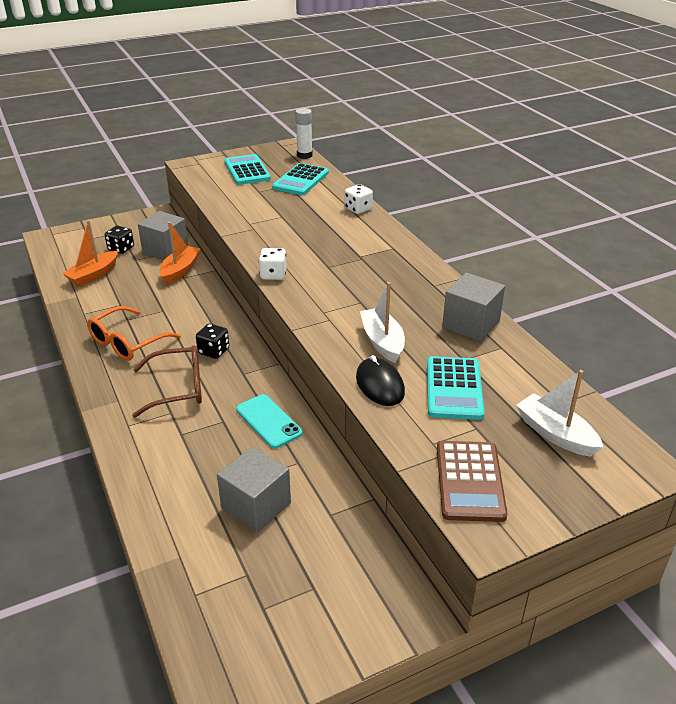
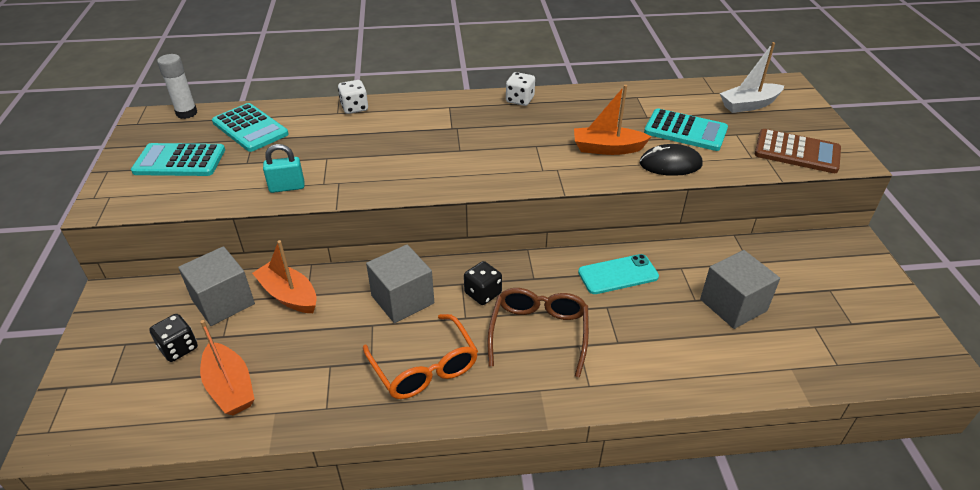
camera: 70 degrees left, 5 degrees up
(237, 212) = (287, 187): none -> turquoise padlock
(273, 275) = (453, 187): white dice -> white dice (520, 100)
(382, 342) = (607, 148): white boat -> orange boat
(471, 324) = (599, 101): grey cube -> grey cube (402, 299)

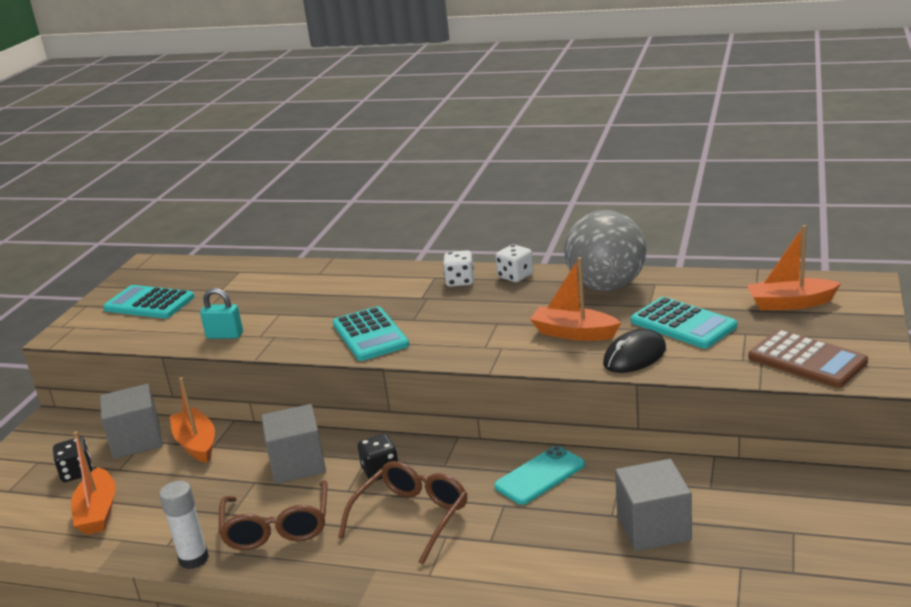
camera: 25 degrees right, 15 degrees down
(186, 113) = (183, 263): white glue stick -> white glue stick (194, 559)
(250, 128) = (229, 281): turquoise calculator -> turquoise calculator (370, 335)
(354, 108) = (338, 270): white dice -> white dice (460, 281)
(424, 367) = (277, 527): orange glasses -> brown glasses
(601, 103) = (606, 286): none -> grey ball
(618, 274) = (540, 476): turquoise phone -> turquoise phone turned 45 degrees counterclockwise
(670, 164) = (634, 356): black mouse -> black mouse turned 60 degrees counterclockwise
(749, 105) = (790, 303): white boat -> orange boat

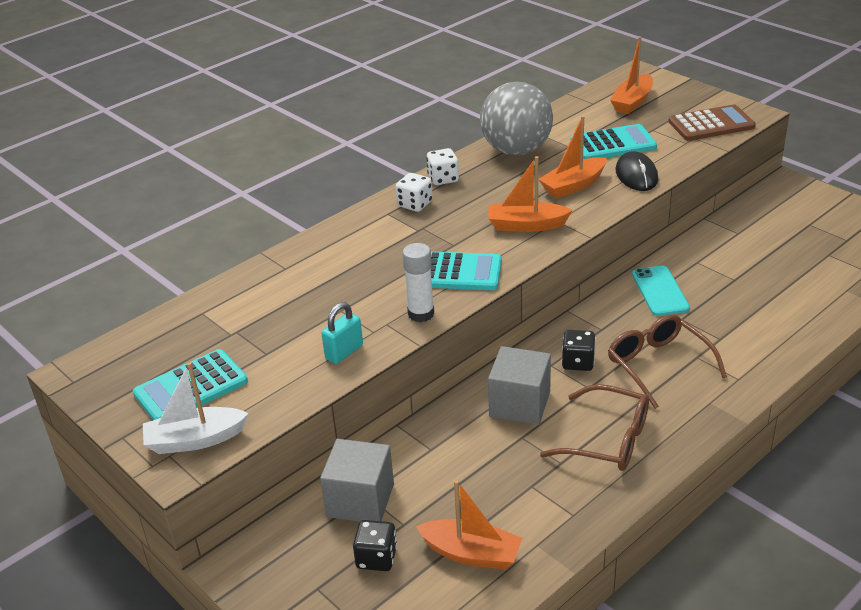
camera: 60 degrees left, 10 degrees up
(93, 328) = (195, 440): none -> white boat
(194, 559) = (611, 501): white glue stick -> white glue stick (421, 314)
(196, 444) = (415, 459): orange boat -> orange boat (526, 225)
(653, 527) = (763, 269): grey cube -> none

